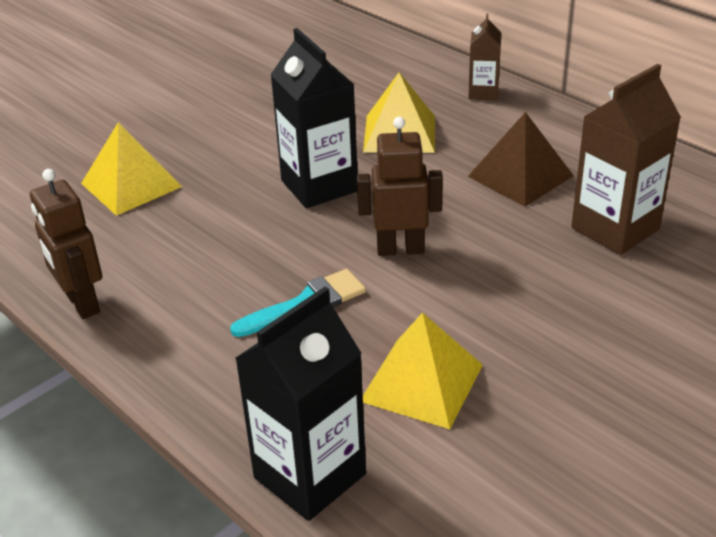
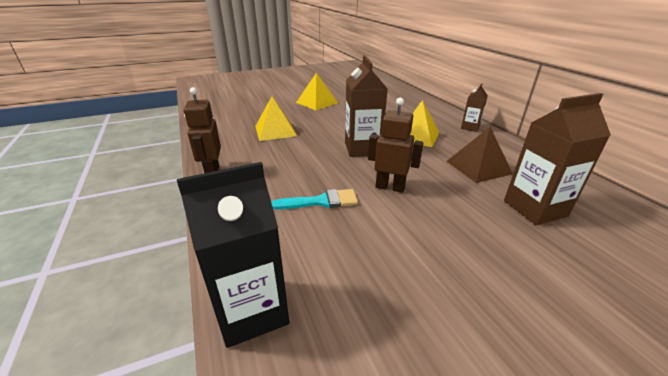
camera: 20 degrees right, 5 degrees down
(319, 186) = (362, 149): black carton -> brown carton
(421, 383) = (363, 269): yellow pyramid -> yellow pyramid (317, 102)

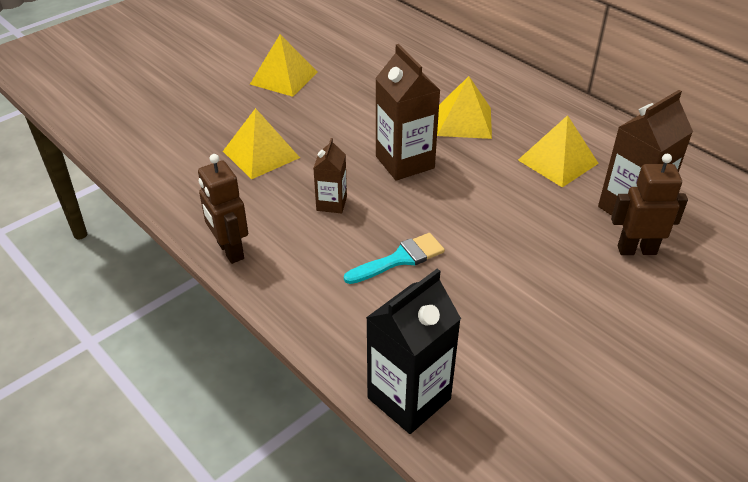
camera: 20 degrees left, 10 degrees up
(390, 187) = (469, 218): brown robot -> brown robot (636, 250)
(470, 127) = (527, 90): brown carton -> brown carton (331, 203)
(478, 167) = (558, 161): brown pyramid -> yellow pyramid

